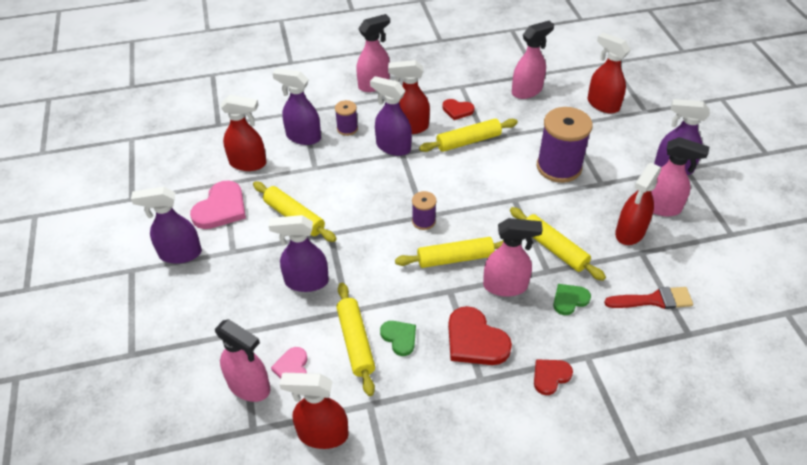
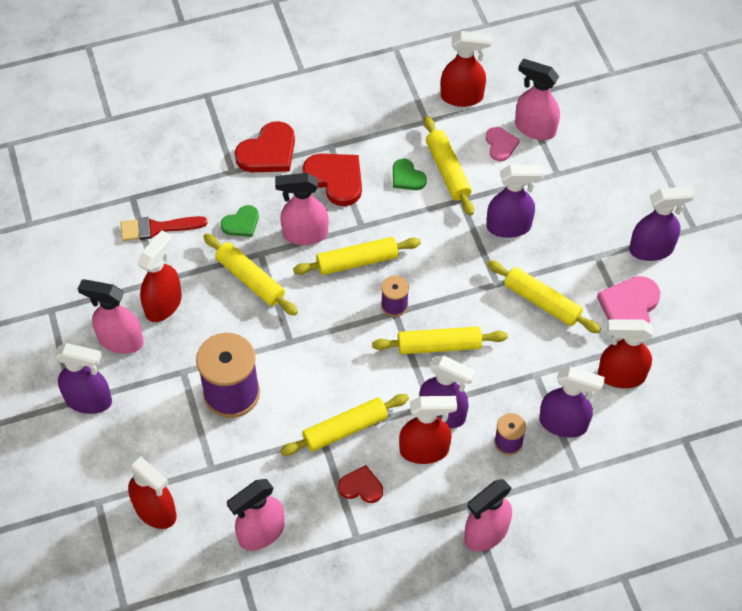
camera: 175 degrees right, 10 degrees up
(389, 190) = (439, 346): none -> yellow rolling pin
(550, 376) = (268, 152): red heart -> red heart, size x1.70

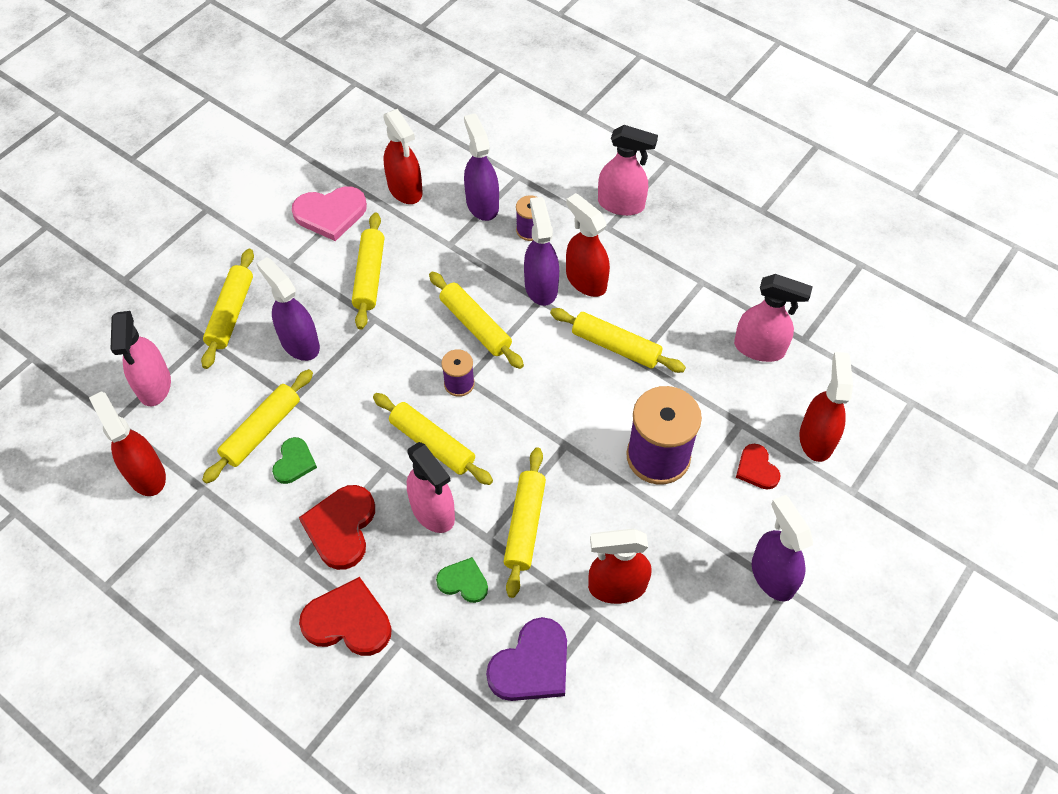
camera: 125 degrees left, 0 degrees up
(120, 340) = (689, 597): pink spray bottle -> none
(157, 228) = (532, 665): red brush -> purple heart
(361, 486) = (656, 304): red heart -> red heart (756, 469)
(500, 145) = (196, 403): pink heart -> none
(569, 198) = (231, 313): none -> yellow rolling pin
(651, 249) = (252, 227): purple spray bottle -> none

